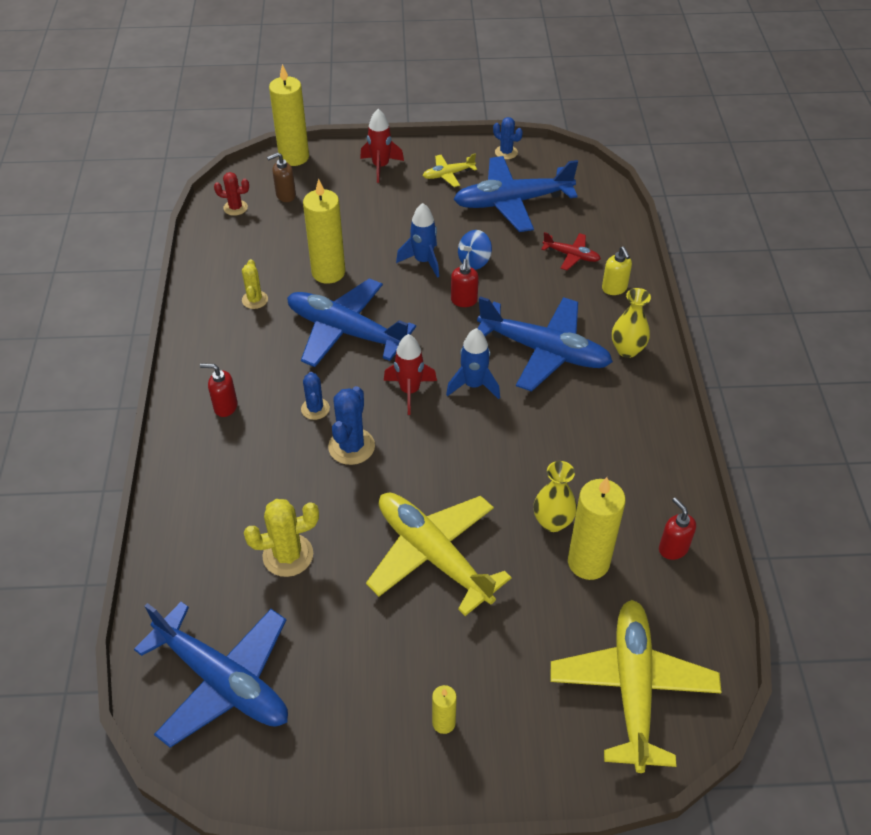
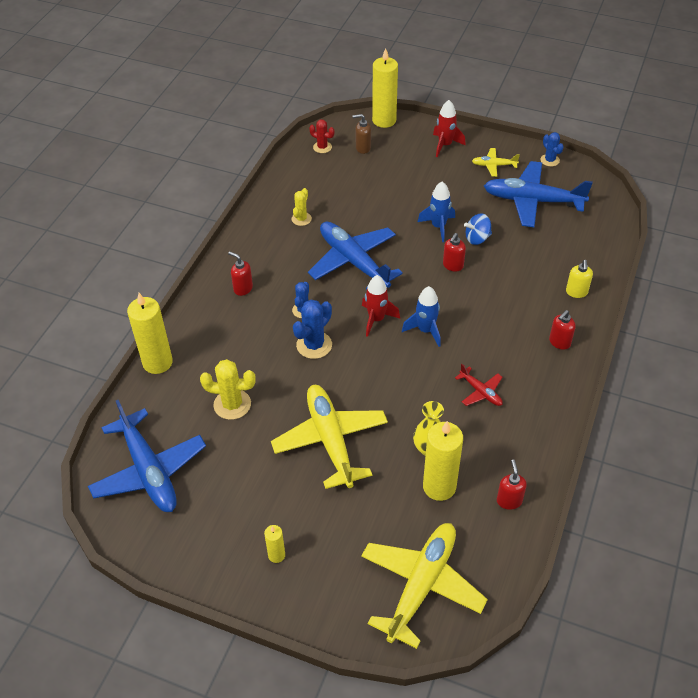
camera: 25 degrees right, 0 degrees up
(328, 272) = (364, 214): yellow candle -> yellow candle (157, 362)
(544, 351) = (493, 322): blue plane -> none
(571, 255) = (556, 256): red plane -> red plane (481, 392)
(627, 350) = (559, 342): yellow vase -> red soap dispenser

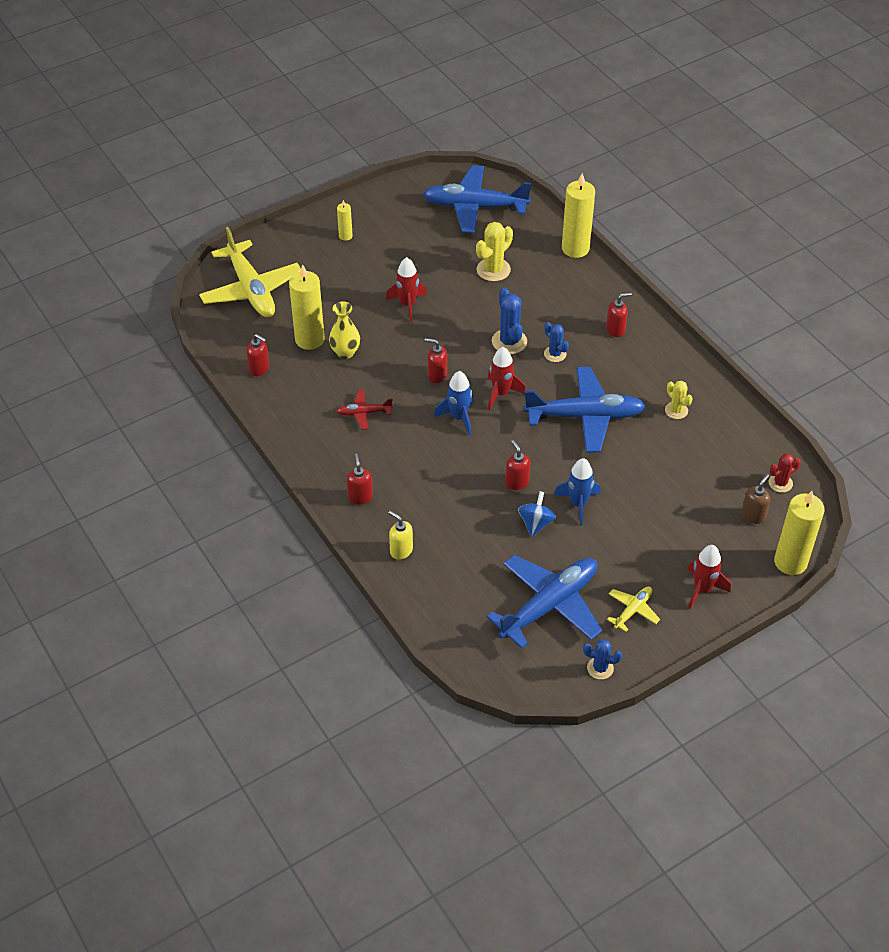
camera: 125 degrees right, 0 degrees up
(330, 440) = (408, 305): yellow plane -> red rocket
(395, 369) = (437, 375): none -> red soap dispenser

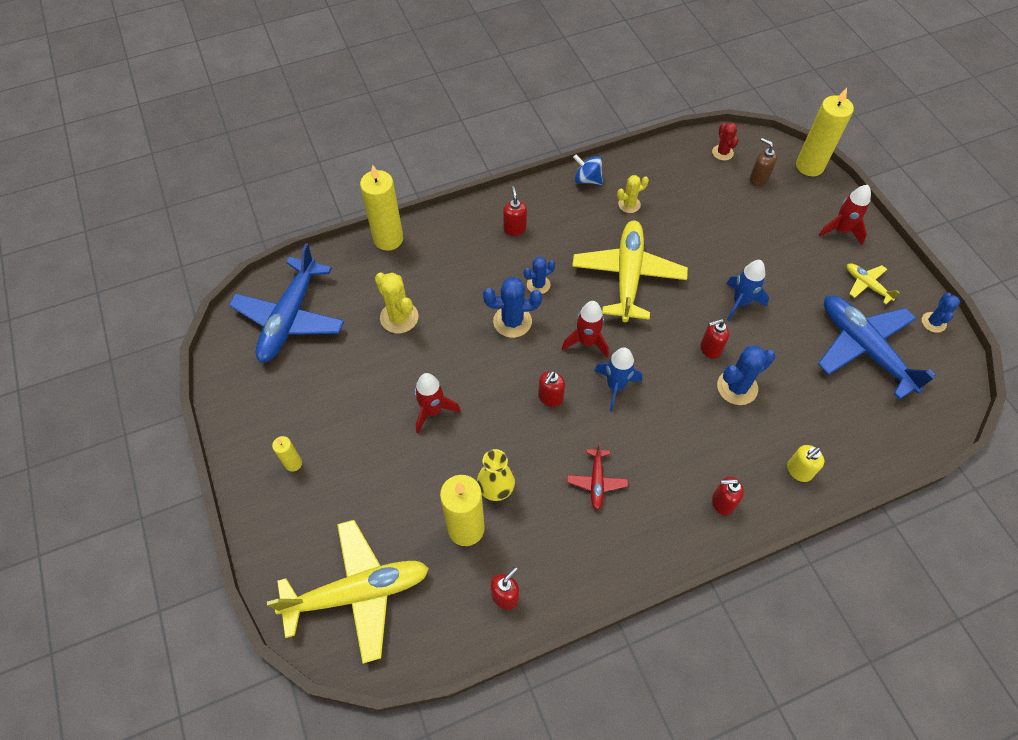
camera: 80 degrees left, 10 degrees up
(479, 504) = (737, 387): none -> blue cactus
(536, 523) = (764, 342): blue spinning top -> blue spinning top (587, 180)
(585, 416) = (628, 276): blue plane -> yellow plane

